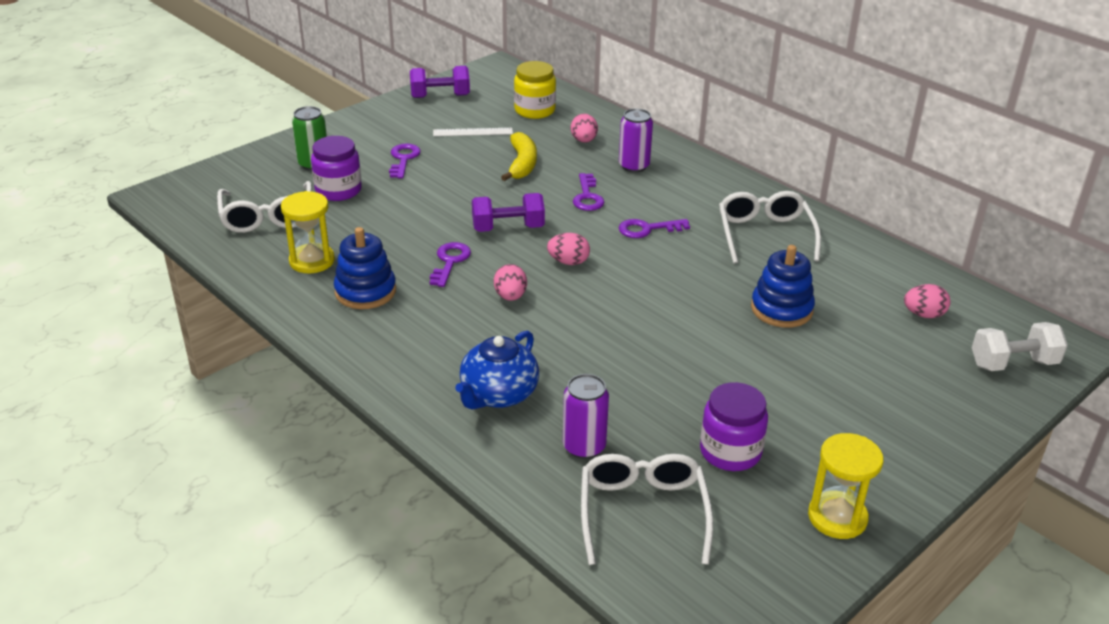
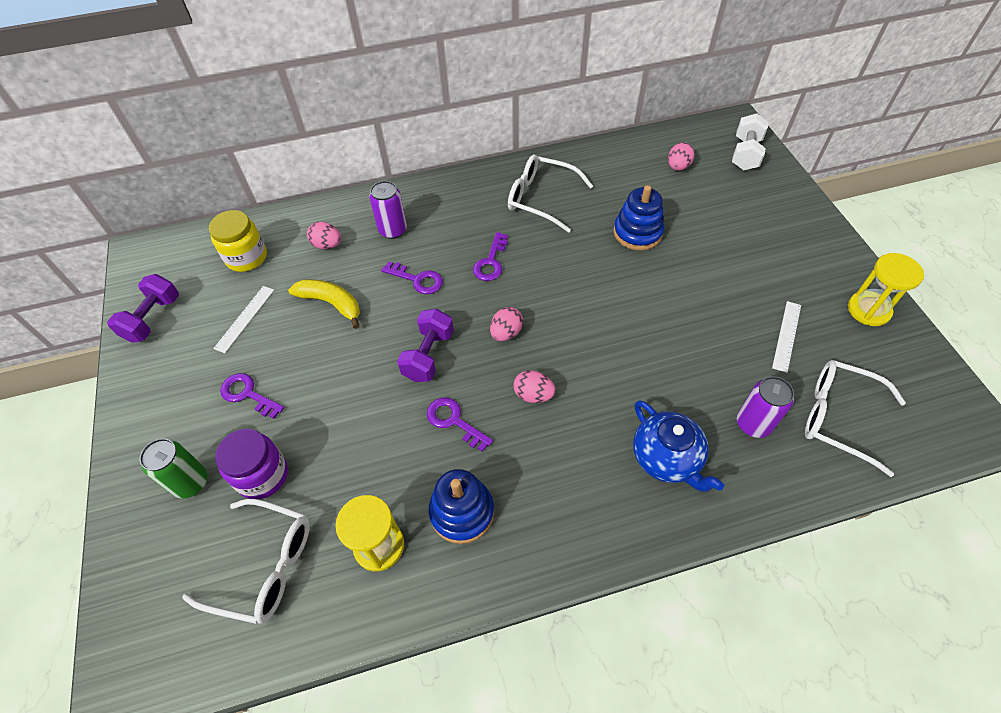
camera: 60 degrees left, 20 degrees up
(730, 452) = (787, 336): purple jar -> white ruler

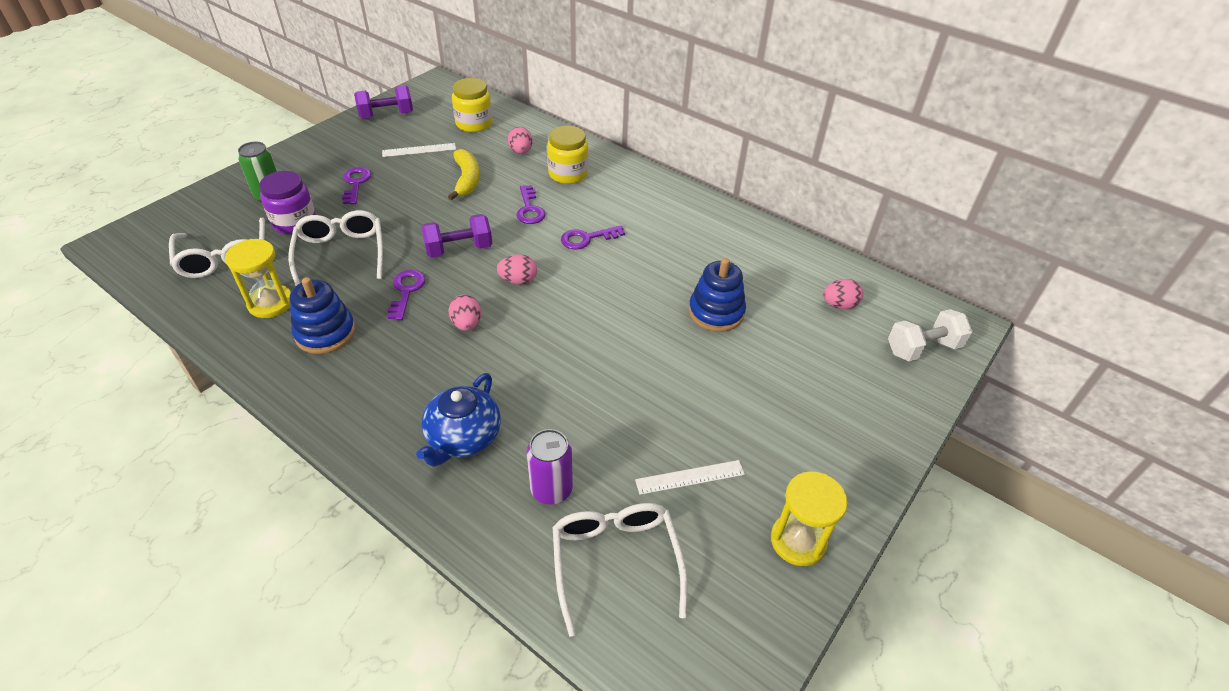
camera: 50 degrees right, 10 degrees down
(393, 230) = (568, 174): purple can -> yellow jar
(541, 198) = (691, 235): white glasses -> white glasses (341, 254)

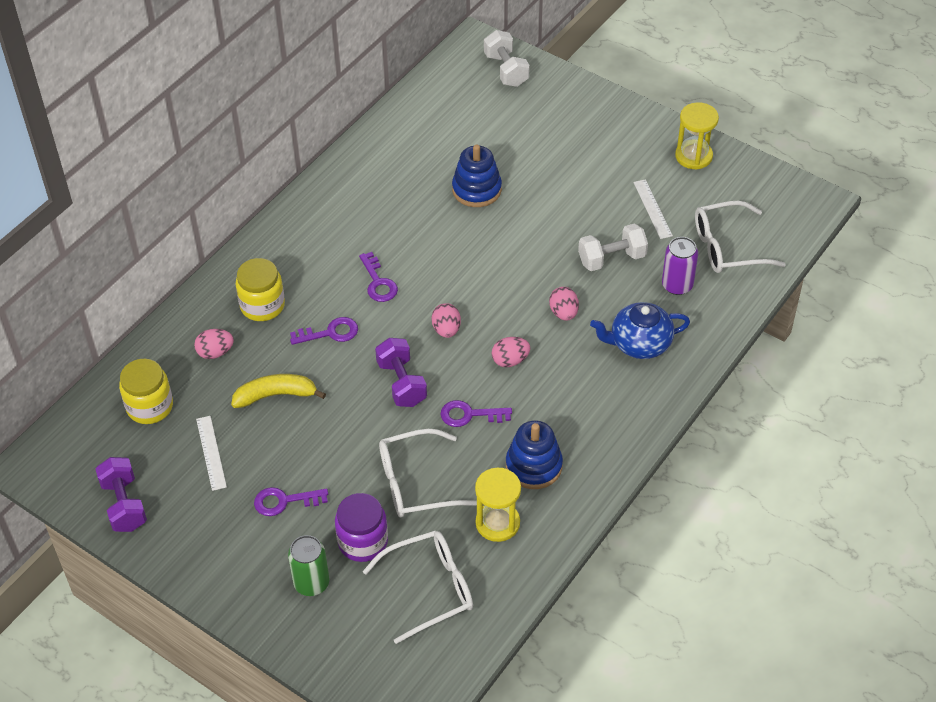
camera: 90 degrees left, 5 degrees up
(463, 438) = (639, 344): blue teapot -> blue teapot turned 150 degrees clockwise
(603, 424) = (612, 259): none -> white dumbbell
(839, 305) = (460, 112): pink egg -> pink egg (563, 313)

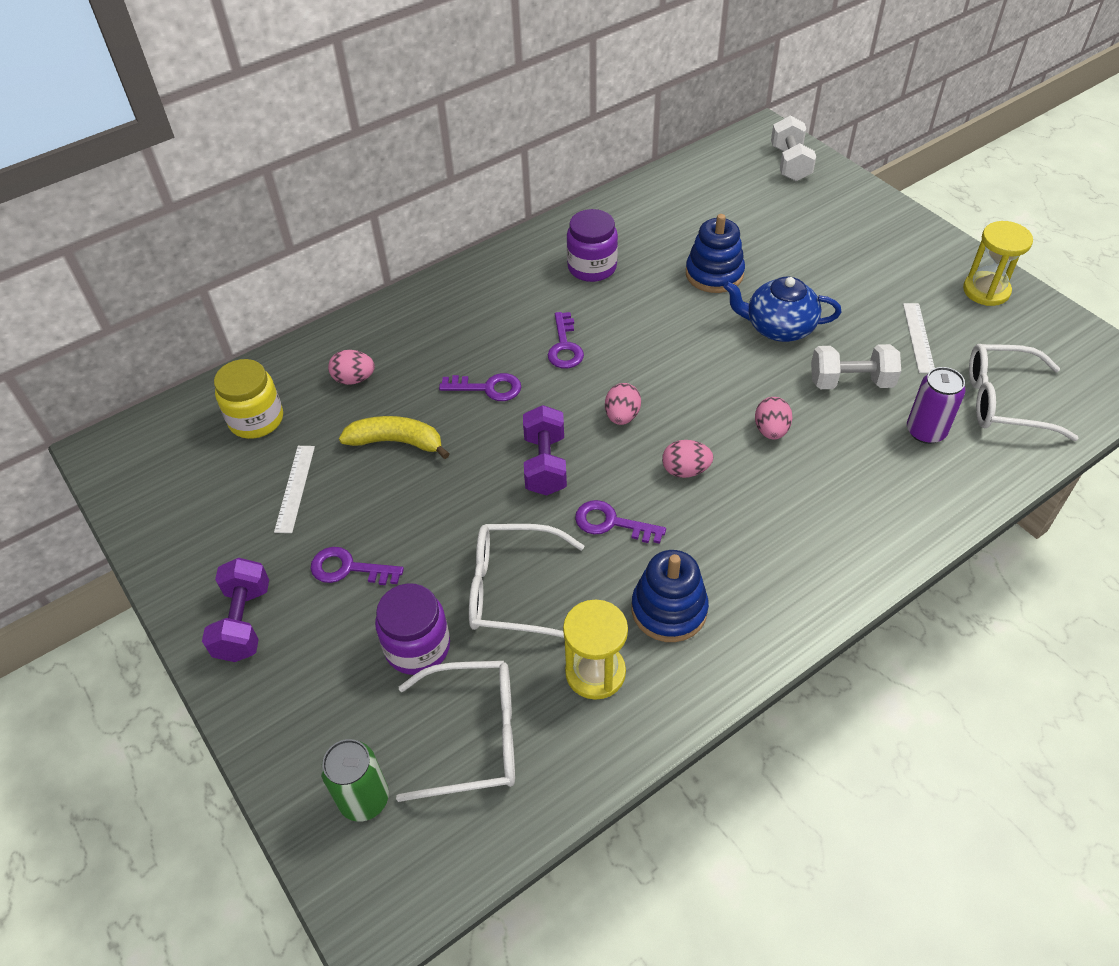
camera: 20 degrees right, 0 degrees up
(124, 505) = (172, 522): purple dumbbell -> purple dumbbell (244, 622)
(262, 305) = (427, 342): yellow jar -> none
(311, 583) = (332, 682): green can -> green can (364, 799)
(373, 206) = (592, 267): none -> purple jar
(639, 344) = (856, 490): blue teapot -> blue teapot (778, 327)

